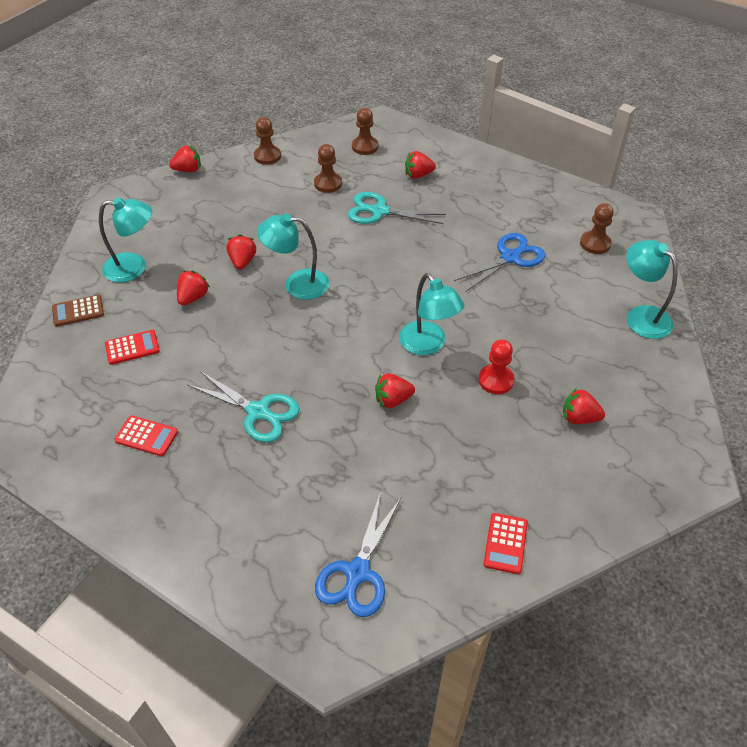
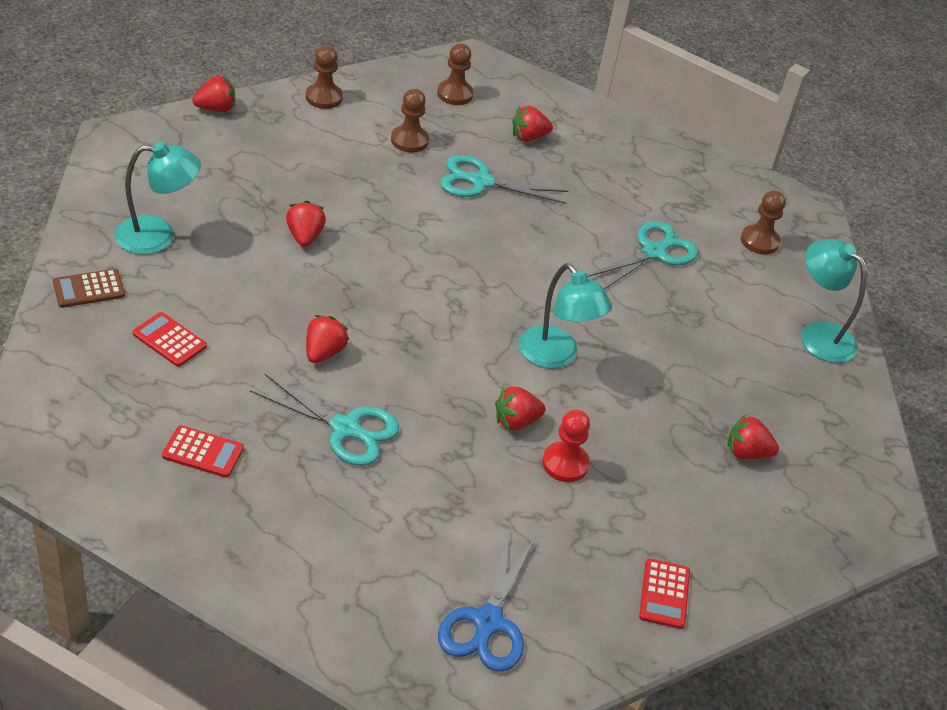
camera: 10 degrees left, 5 degrees down
(132, 347) = (169, 340): red calculator -> red calculator turned 120 degrees counterclockwise
(193, 297) = (243, 280): red strawberry -> red strawberry (324, 352)
(297, 284) = (380, 270): turquoise lamp -> none
(496, 380) = (643, 403): red pawn -> red pawn (565, 464)
(510, 257) = (654, 252): blue scissors -> turquoise scissors

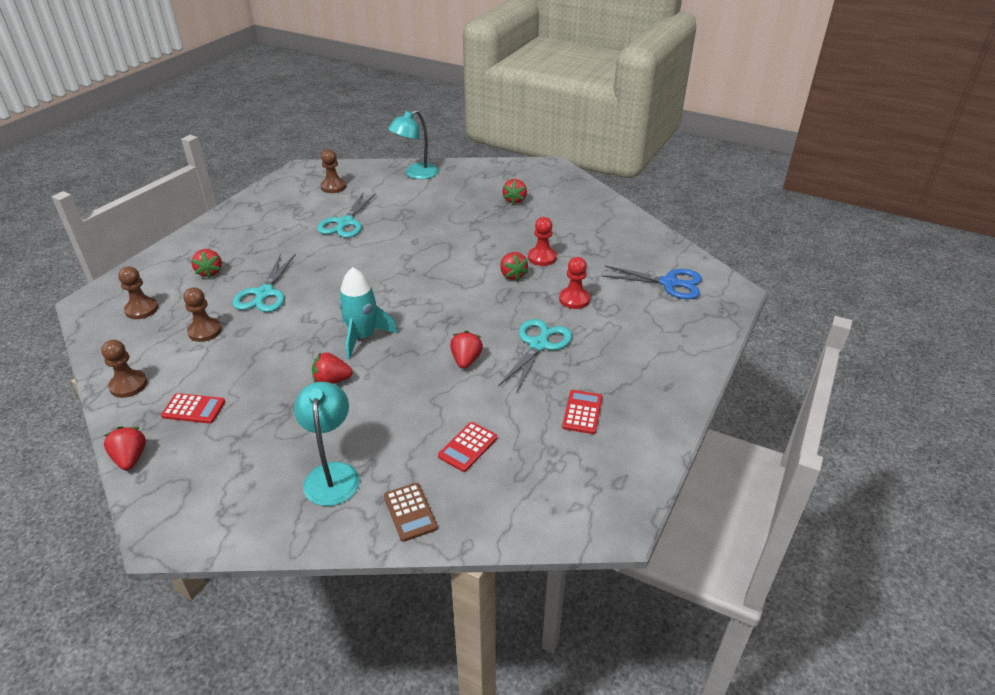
camera: 85 degrees left, 5 degrees down
(324, 352) = (466, 360): red strawberry -> red strawberry turned 75 degrees clockwise
(383, 263) = (363, 337): none -> turquoise rocket
(449, 485) = (574, 299): none -> red pawn
(556, 356) = (450, 261): turquoise lamp -> none
(654, 252) = (345, 223): turquoise scissors -> turquoise scissors turned 120 degrees counterclockwise
(664, 594) = (623, 228): red calculator -> red calculator (194, 409)

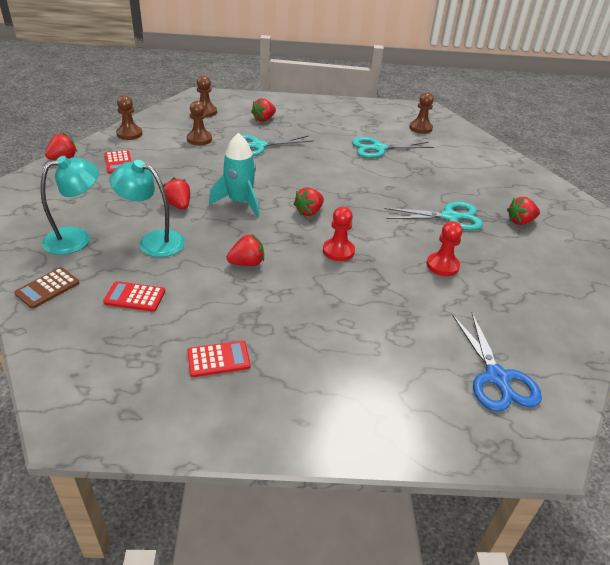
camera: 60 degrees right, 0 degrees up
(416, 174) = (490, 157): turquoise lamp -> turquoise lamp (153, 241)
(512, 275) = (394, 255): red strawberry -> red strawberry (309, 212)
(539, 344) = (301, 301): turquoise scissors -> turquoise scissors (450, 217)
(574, 299) = (394, 306): red pawn -> red pawn (338, 251)

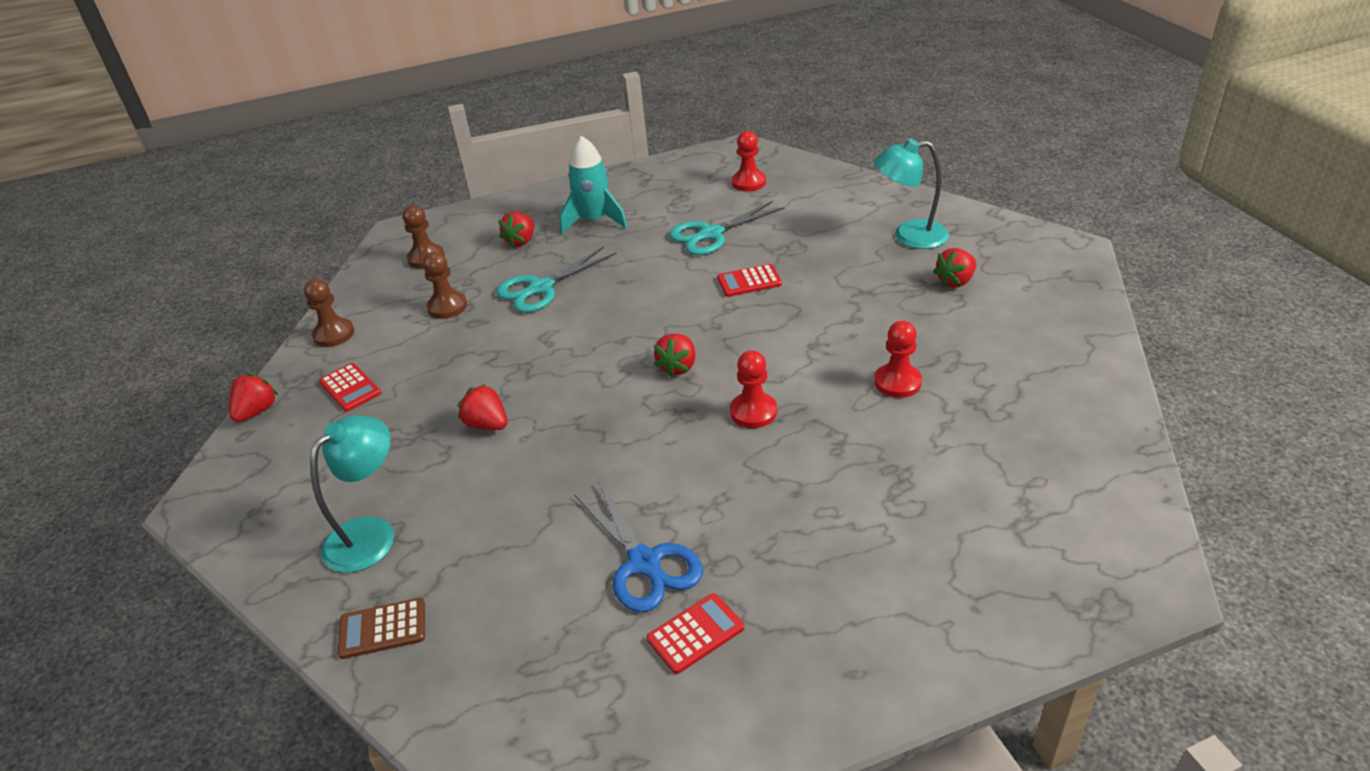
camera: 15 degrees left, 0 degrees up
(47, 288) = (383, 629): brown calculator -> brown calculator turned 60 degrees clockwise
(134, 297) = (520, 591): red calculator -> red calculator (749, 281)
(153, 241) = (488, 495): turquoise lamp -> turquoise lamp (909, 236)
(239, 202) = (572, 388): turquoise rocket -> turquoise rocket (594, 220)
(247, 263) = (643, 477): red strawberry -> none
(420, 128) = (748, 182): brown pawn -> red pawn
(450, 217) = (866, 307): turquoise scissors -> none
(497, 378) = (1050, 513): blue scissors -> blue scissors (645, 563)

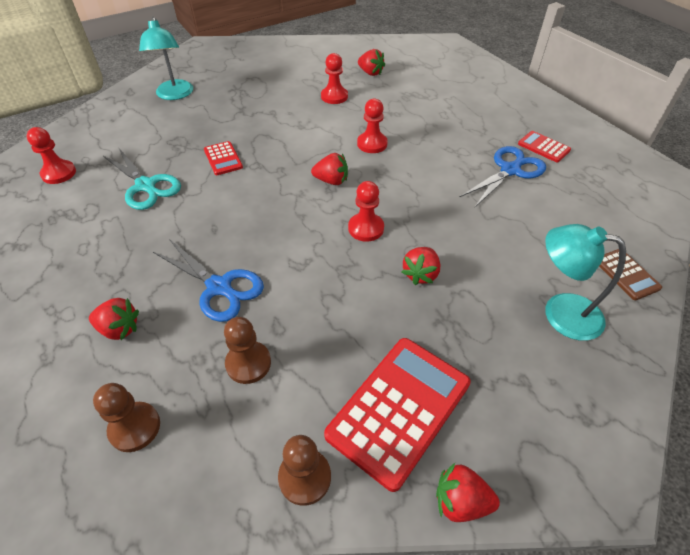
camera: 105 degrees left, 10 degrees up
(350, 388) = (399, 409): red calculator -> red calculator, size x1.99
(540, 288) = (219, 287): turquoise scissors -> blue scissors
(578, 389) = (366, 228): none -> red pawn
(594, 220) = (93, 272): turquoise rocket -> none
(955, 281) = (233, 79): red strawberry -> red strawberry (370, 73)

